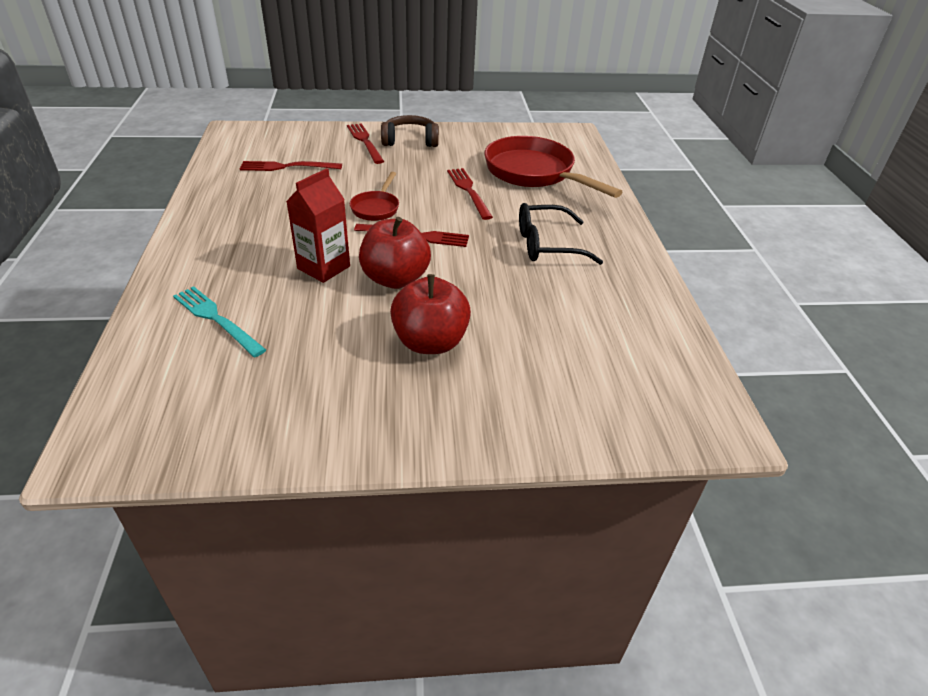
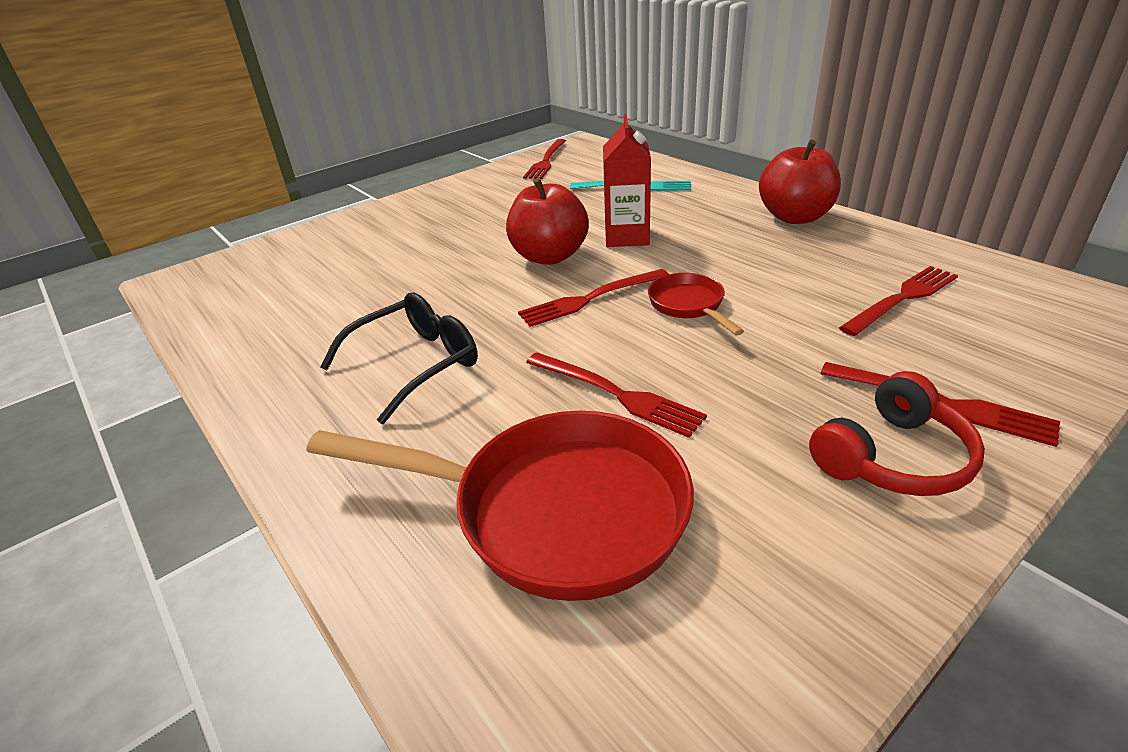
camera: 150 degrees right, 5 degrees down
(194, 434) = (546, 161): none -> red fork
(410, 141) = (892, 457): brown headphones -> red headphones
(430, 342) = (459, 235): red apple -> red apple (795, 217)

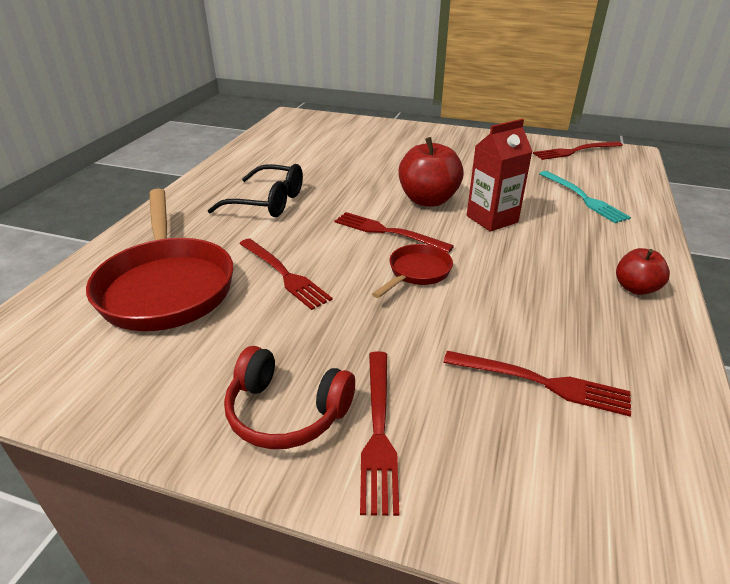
camera: 55 degrees right, 0 degrees up
(616, 394) = (284, 274): red fork -> red fork turned 45 degrees counterclockwise
(795, 217) = (635, 288): red apple -> red apple, size x0.58

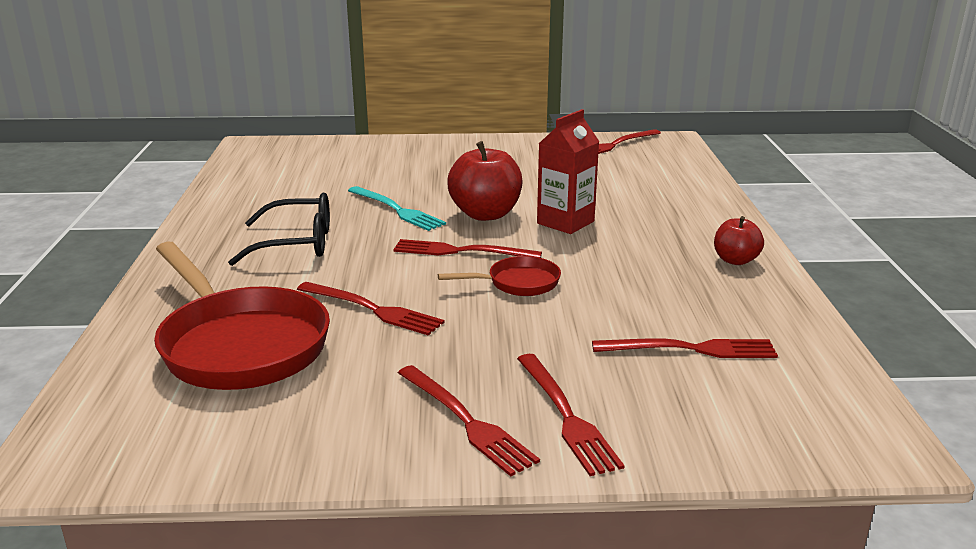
camera: 20 degrees left, 10 degrees down
(286, 412) = (466, 421): red headphones -> red fork
(417, 272) = (518, 283): red pan -> red pan turned 60 degrees clockwise
(583, 198) = (647, 189): turquoise fork -> turquoise fork (397, 210)

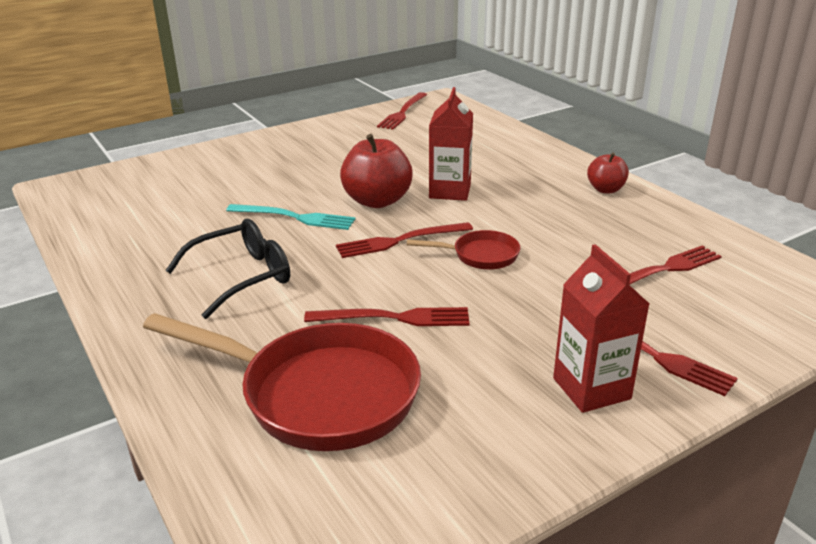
camera: 30 degrees left, 5 degrees up
(466, 421) = (591, 388): red fork -> red carton
(518, 283) = (480, 255): red pan -> red pan turned 45 degrees clockwise

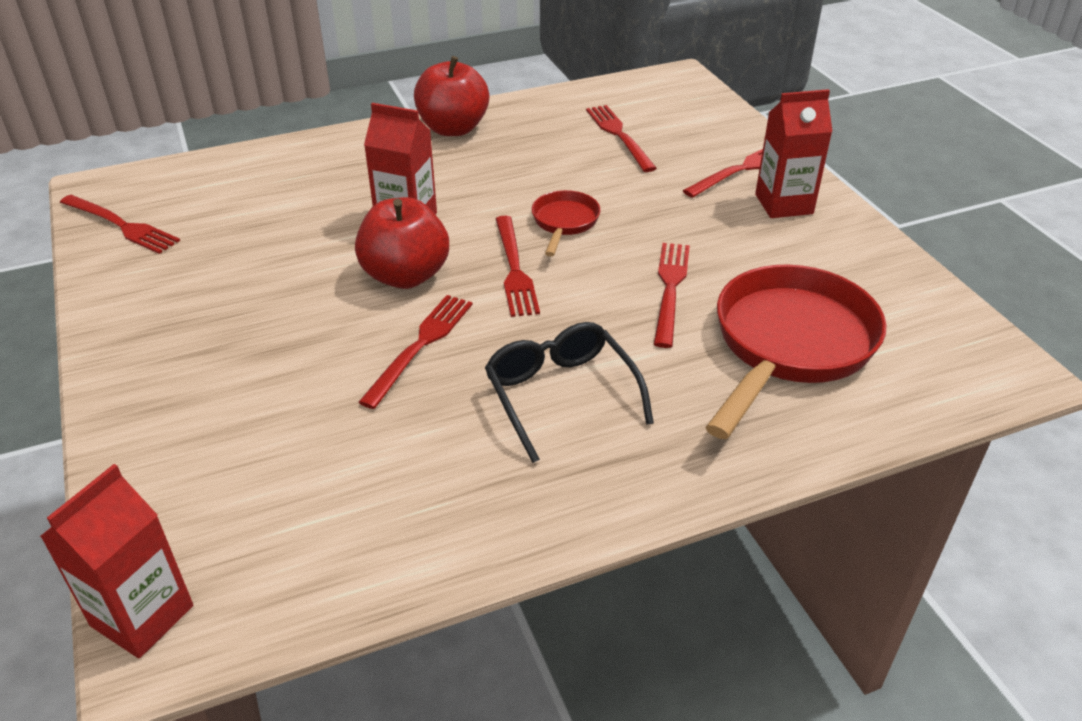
camera: 80 degrees left, 10 degrees up
(77, 181) = (142, 616): none -> red carton
(295, 217) = (420, 346): turquoise fork -> red fork
(605, 189) = (453, 128): red apple -> red apple, size x1.73

